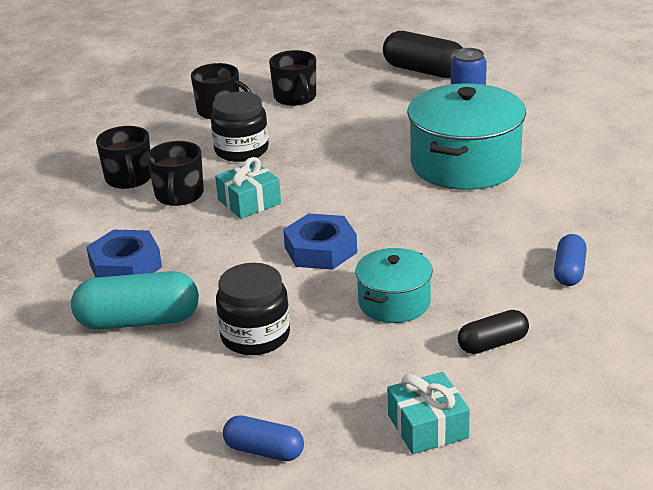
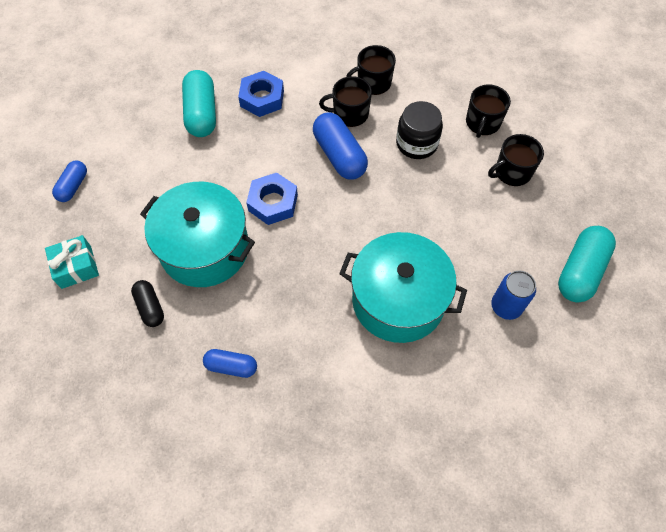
camera: 85 degrees right, 30 degrees up
(249, 202) = (339, 155): turquoise gift -> blue capsule
(255, 336) = (178, 173): black jar -> none
(394, 302) = (205, 248): turquoise pot -> turquoise pot, size x1.81
(424, 71) = (580, 271): black capsule -> turquoise capsule

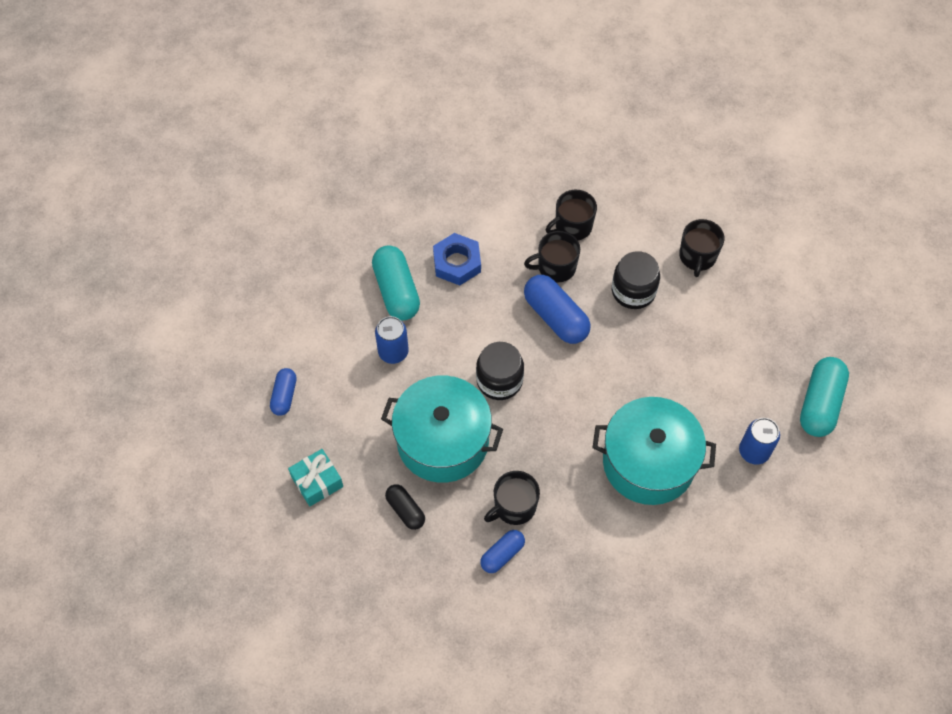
camera: 10 degrees left, 0 degrees up
(183, 164) = (393, 352): none -> blue can
(231, 366) = (502, 554): blue capsule -> blue capsule turned 45 degrees counterclockwise
(273, 202) = (499, 380): blue nut -> black jar
(512, 172) = (737, 308): black mug -> black mug (514, 506)

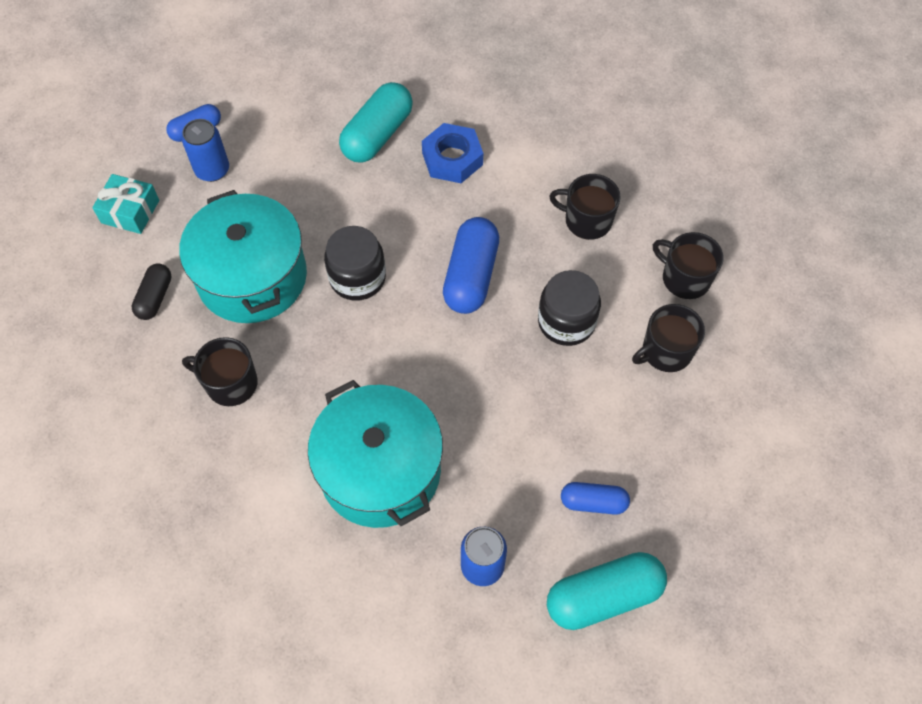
camera: 50 degrees right, 0 degrees up
(393, 352) = (312, 176): blue can -> blue can (212, 170)
(502, 554) = (170, 409): blue capsule -> blue capsule (593, 502)
(555, 267) = (526, 238): black mug -> black mug (684, 278)

